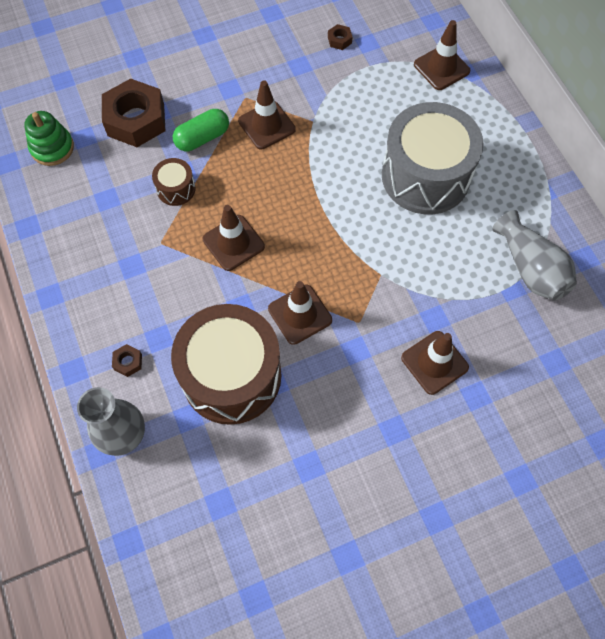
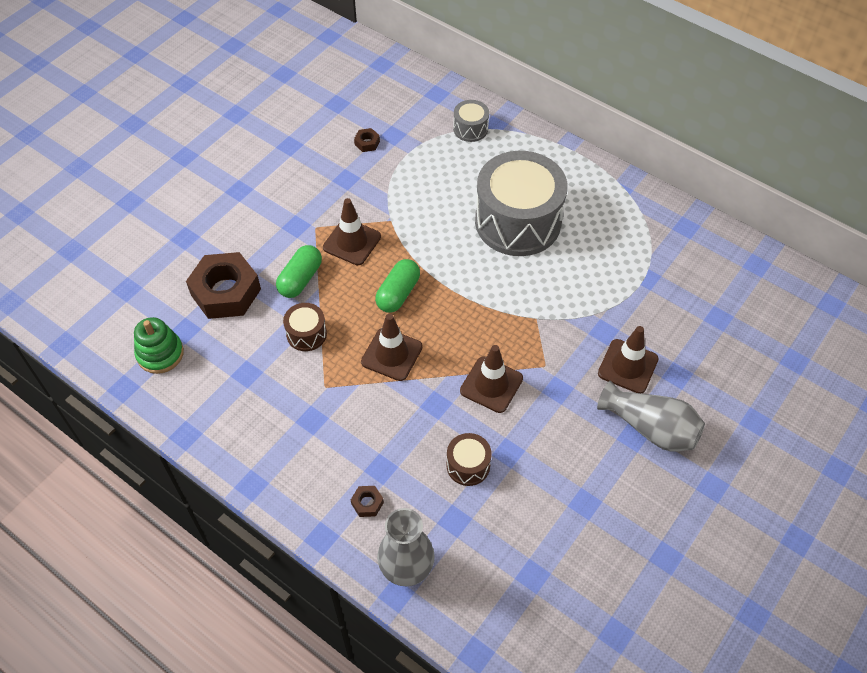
camera: 30 degrees left, 10 degrees down
(231, 375) = (468, 465): brown drum -> brown drum, size x0.43
(275, 191) = (398, 293): none -> green capsule
(441, 68) = (470, 129): brown traffic cone -> grey drum
(530, 268) = (650, 255): grey vase -> grey vase (650, 428)

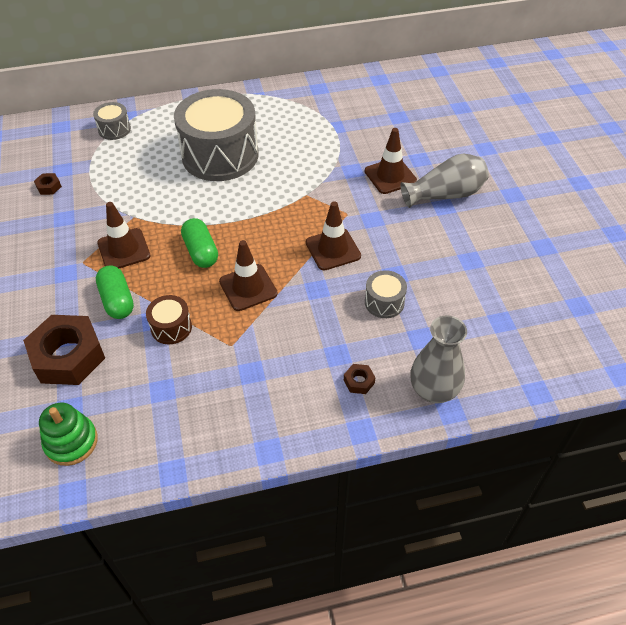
camera: 50 degrees left, 5 degrees down
(468, 465) = (384, 302): brown drum -> grey drum

